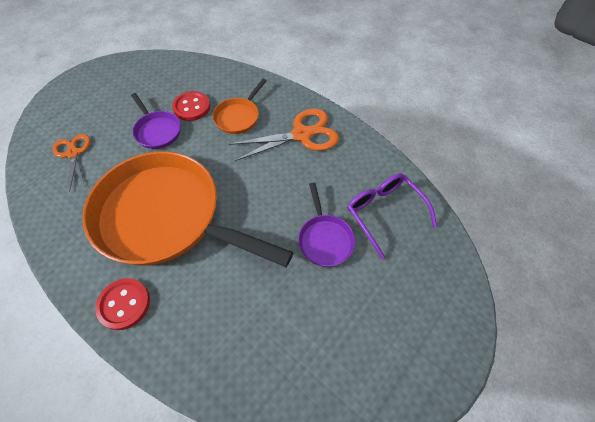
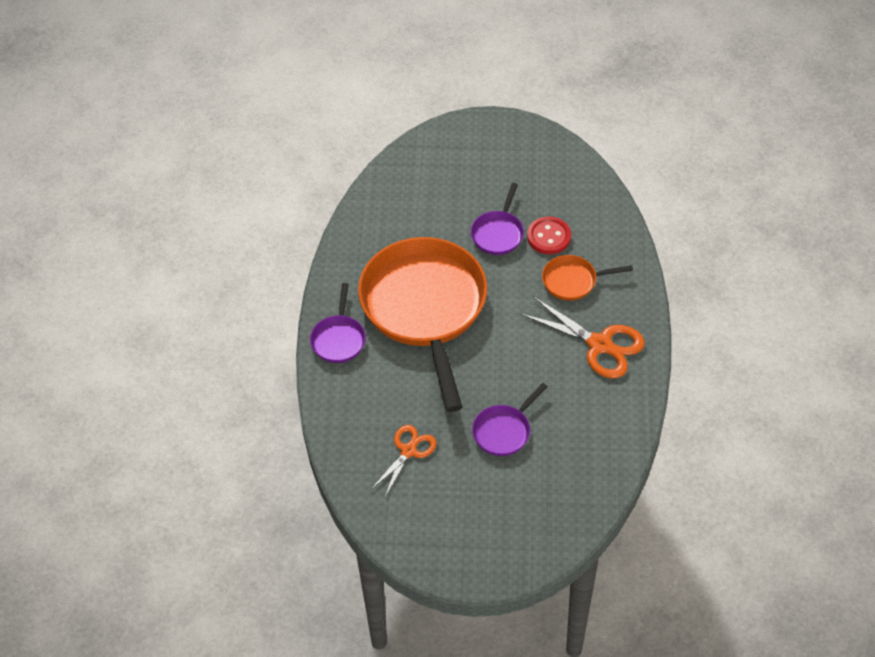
camera: 55 degrees right, 5 degrees down
(73, 153) = (421, 196): orange scissors -> orange scissors (408, 451)
(124, 304) = (339, 339): red button -> purple pan
(384, 213) = (570, 460): purple glasses -> none

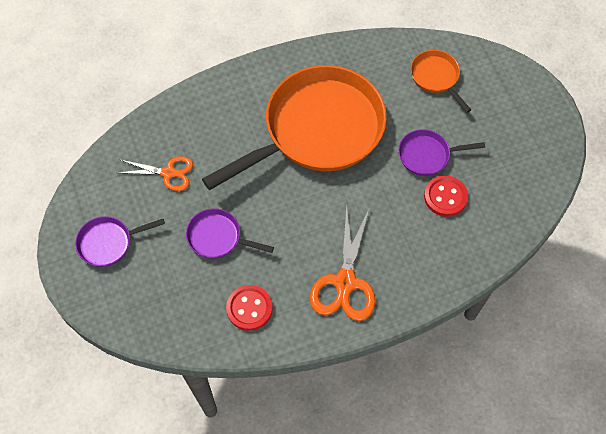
camera: 65 degrees right, 10 degrees up
(339, 339) = (256, 81): purple pan -> purple pan (109, 243)
(573, 281) = (406, 235): orange pan -> orange pan (436, 77)
(592, 429) = (249, 308): none -> red button

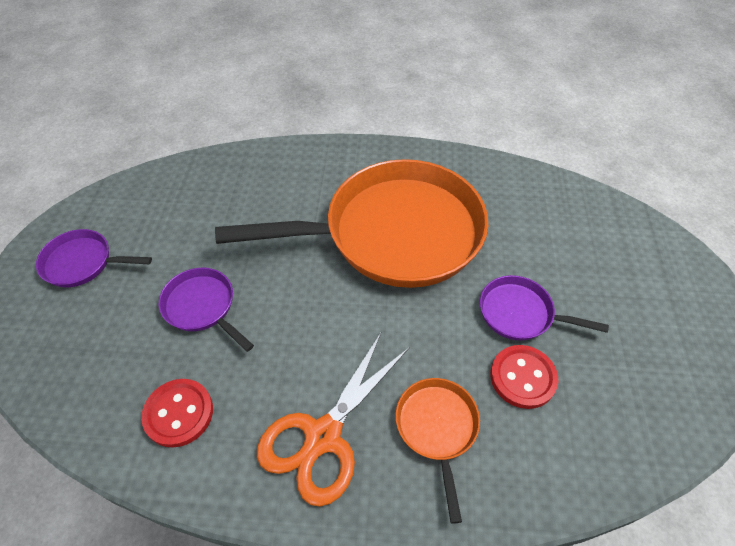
camera: 25 degrees right, 10 degrees down
(168, 173) = (199, 216): orange scissors -> none
(436, 77) = (572, 228): orange pan -> orange pan (437, 428)

